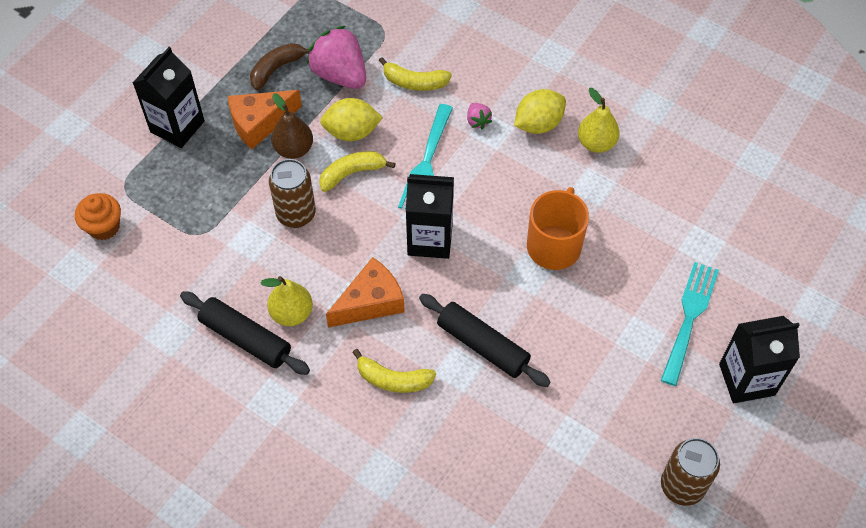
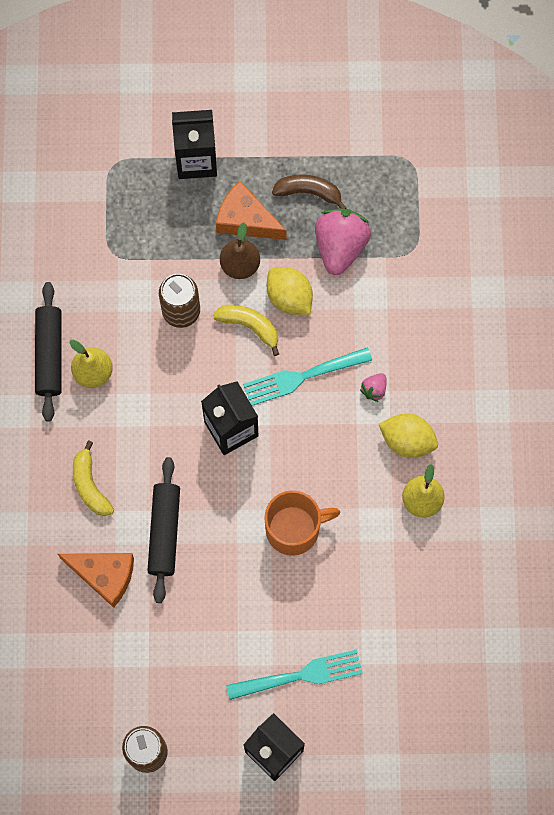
camera: 55 degrees right, 15 degrees up
(104, 227) = (69, 179): orange cupcake -> none
(370, 302) = (143, 423): orange cheese -> orange cheese (104, 575)
(414, 82) = (377, 311): yellow banana -> none

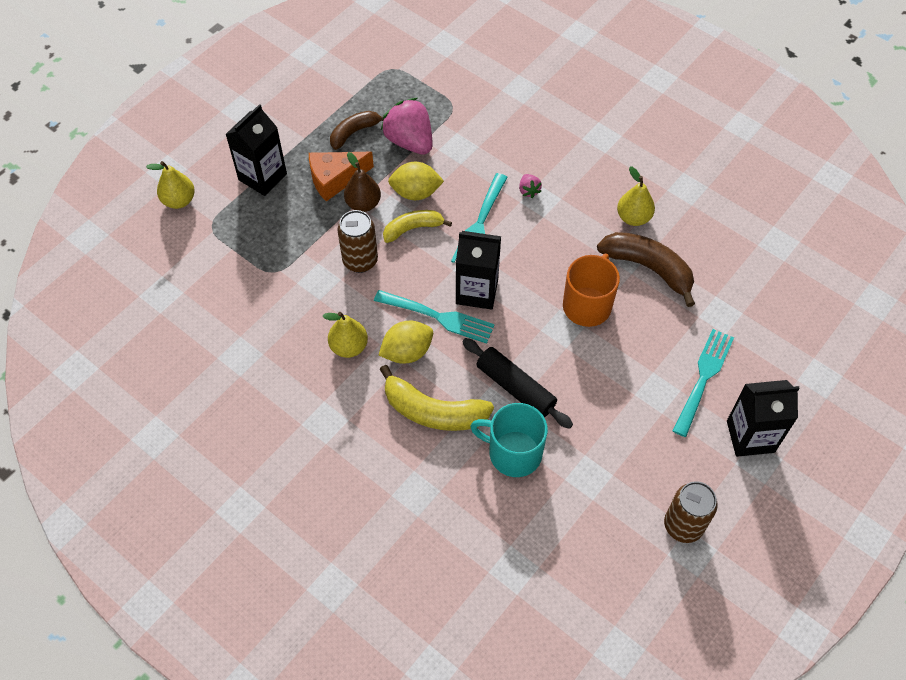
camera: 50 degrees left, 15 degrees down
(50, 354) = (307, 365): black rolling pin -> none
(90, 485) = (433, 411): yellow banana -> yellow banana, size x1.57
(104, 575) = (513, 453): orange cheese -> turquoise mug
(115, 116) = (179, 200): none -> yellow pear
(180, 418) = (438, 317): none -> turquoise fork
(377, 552) = (648, 268): none -> brown banana
(407, 440) = (583, 197): yellow lemon -> yellow lemon (407, 352)

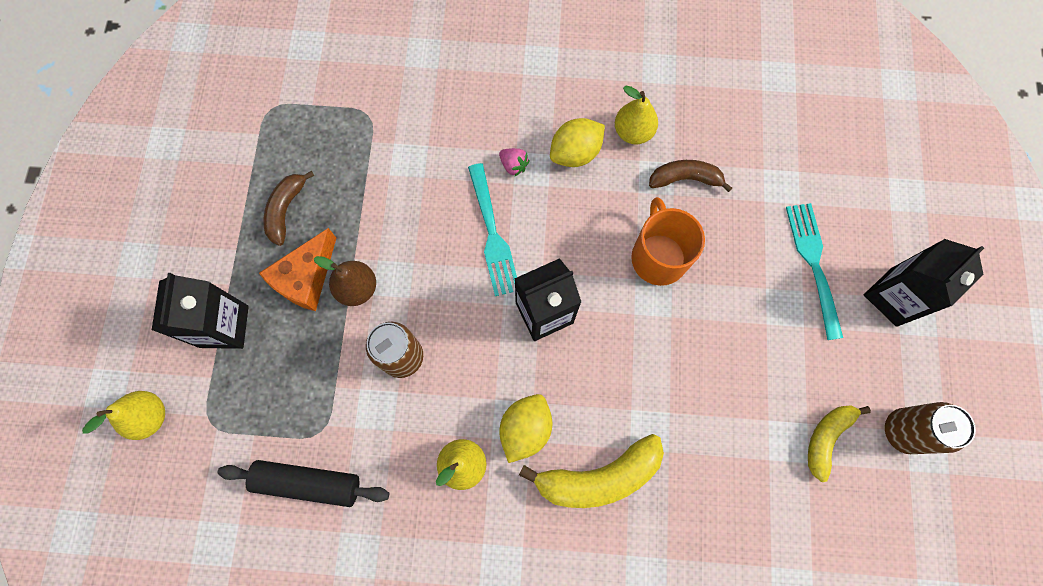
camera: 35 degrees left, 15 degrees up
(409, 141) = (353, 184): pink strawberry -> none
(413, 229) = (429, 284): yellow banana -> yellow banana (826, 438)
(416, 193) = (402, 240): yellow lemon -> yellow lemon (575, 153)
(438, 317) = (528, 367): turquoise fork -> none
(513, 453) = (704, 466): turquoise mug -> none
(516, 388) = (656, 394): black rolling pin -> black rolling pin (308, 482)
(648, 268) = (685, 179): brown banana -> brown banana, size x0.64

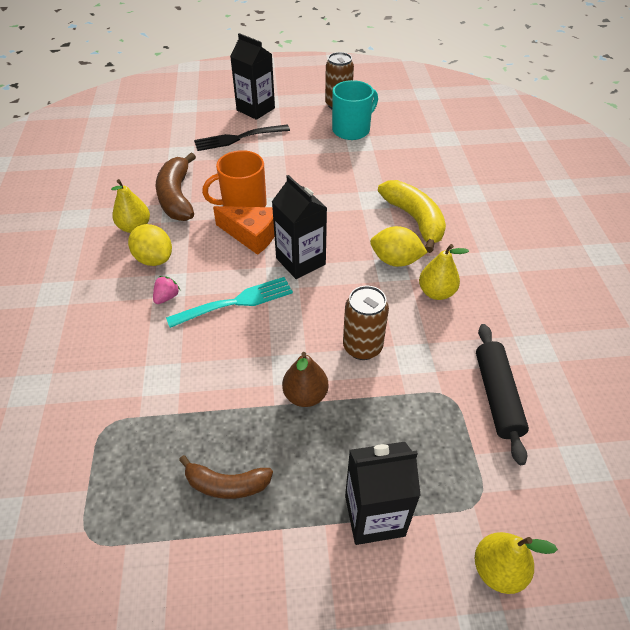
camera: 100 degrees left, 25 degrees down
(306, 278) = (303, 444): orange cheese -> orange cheese (251, 235)
(685, 179) = (177, 197): brown banana -> brown banana, size x1.57
(813, 264) = (238, 138): turquoise fork -> black fork
(826, 438) = (352, 130): yellow banana -> turquoise mug

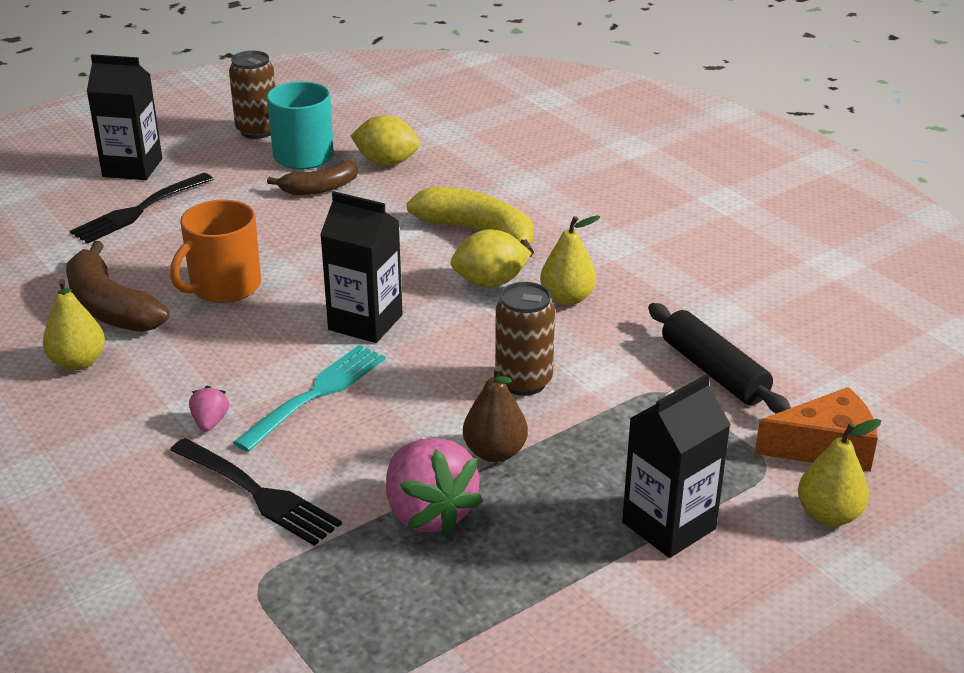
camera: 30 degrees left, 15 degrees down
(153, 360) = (258, 494): none -> black fork
(154, 259) = (147, 388): yellow lemon -> yellow lemon (386, 162)
(227, 484) = (475, 570): brown banana -> brown banana (320, 188)
(233, 424) = (428, 513): none -> pink strawberry
(251, 235) = (269, 316): orange cheese -> orange cheese (825, 447)

